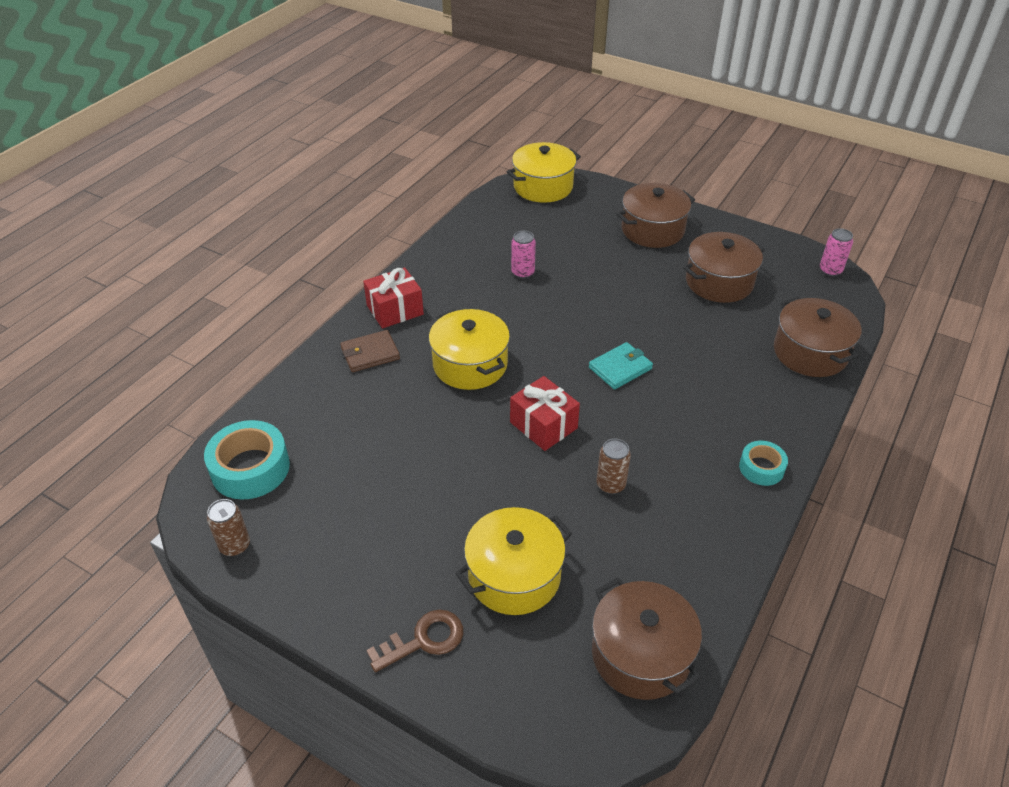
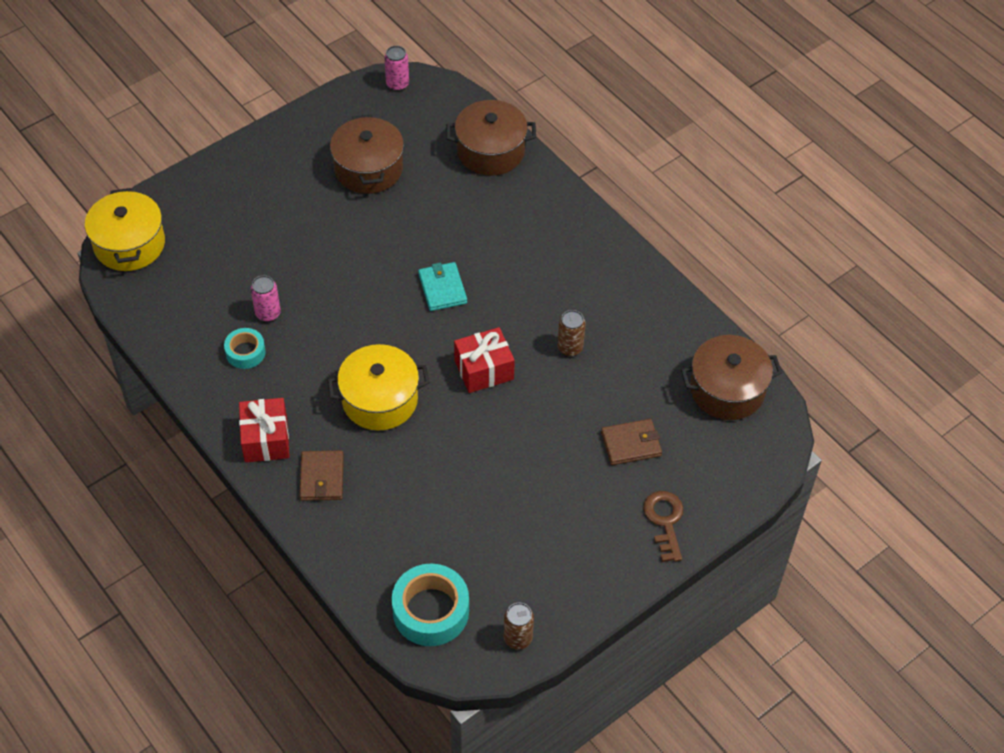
camera: 70 degrees left, 10 degrees up
(514, 576) = (631, 444): yellow pot -> brown wallet
(652, 230) = (262, 184): brown pot -> none
(761, 468) = (597, 244): turquoise tape -> turquoise tape (245, 352)

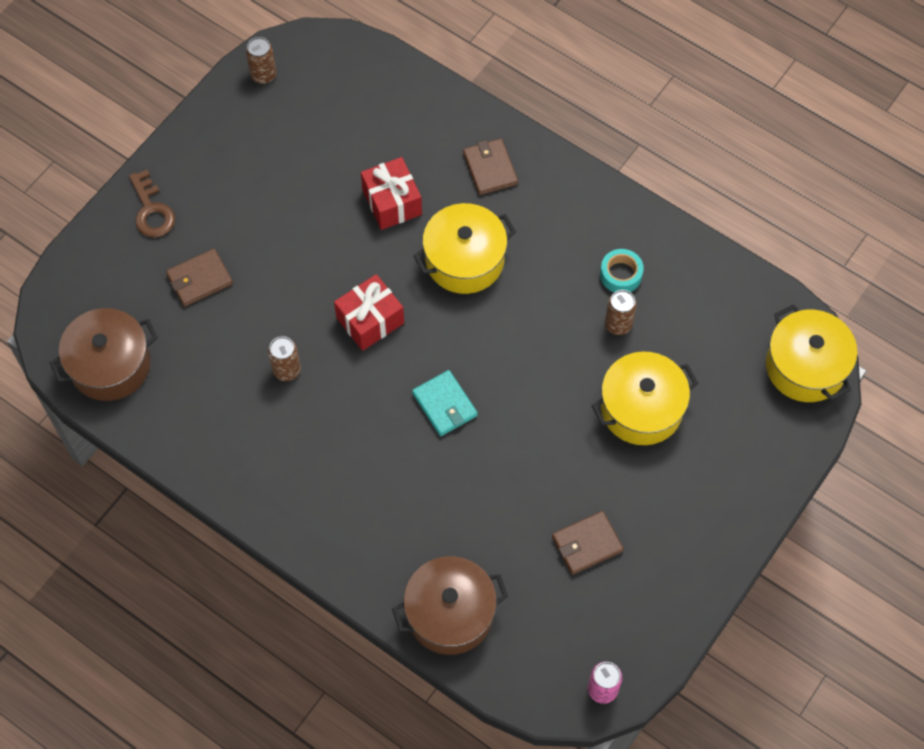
camera: 165 degrees right, 10 degrees up
(266, 439) = (559, 191): red gift -> red gift (392, 202)
(268, 313) = (618, 324): pink can -> brown can
(280, 247) = (641, 408): none -> yellow pot
(368, 169) = (587, 544): brown pot -> brown wallet
(431, 611) = (347, 78): turquoise tape -> none

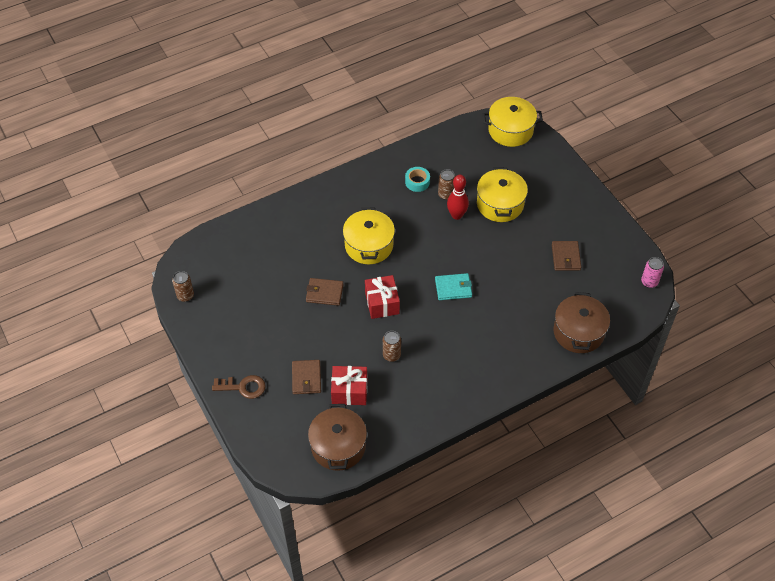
camera: 65 degrees left, 10 degrees down
(392, 202) = (312, 265): red gift -> red gift (349, 391)
(490, 168) = (318, 212): brown wallet -> brown wallet (324, 293)
(585, 355) = (456, 215): none -> red bowling pin

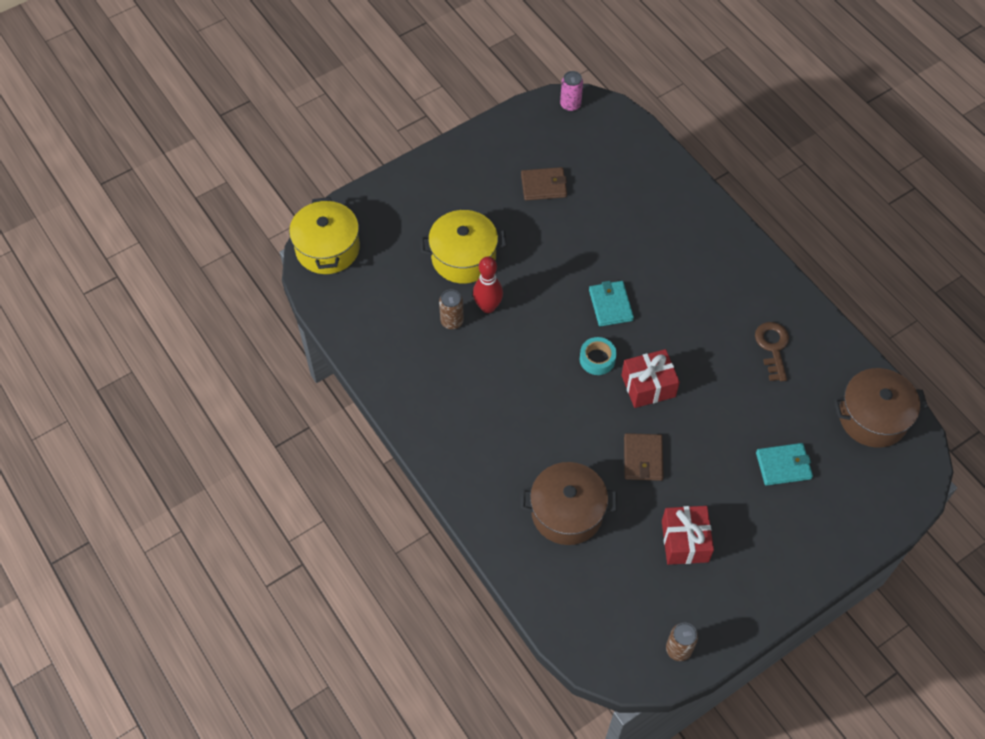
camera: 95 degrees left, 5 degrees up
(243, 387) = (814, 543): brown key -> brown key (772, 347)
(306, 378) = (783, 465): brown wallet -> turquoise wallet
(349, 391) = (791, 412): red gift -> red gift (684, 541)
(369, 245) = (553, 410): yellow pot -> none
(391, 355) = (727, 368): brown can -> none
(417, 182) = (431, 358): turquoise tape -> turquoise tape (597, 359)
(578, 332) = (655, 173): brown pot -> brown pot (567, 512)

